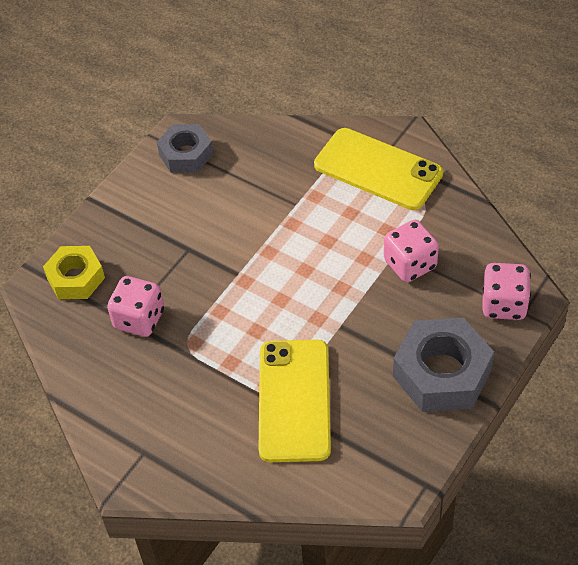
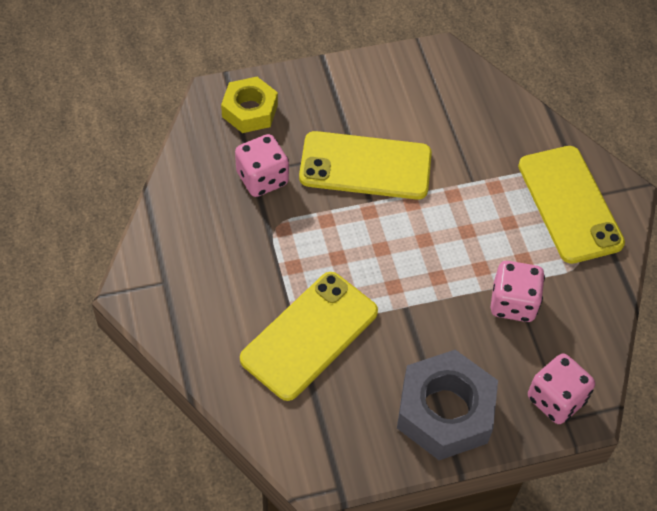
camera: 35 degrees right, 5 degrees up
(186, 154) = (428, 75): grey nut -> none
(208, 252) = (365, 166): none -> yellow phone

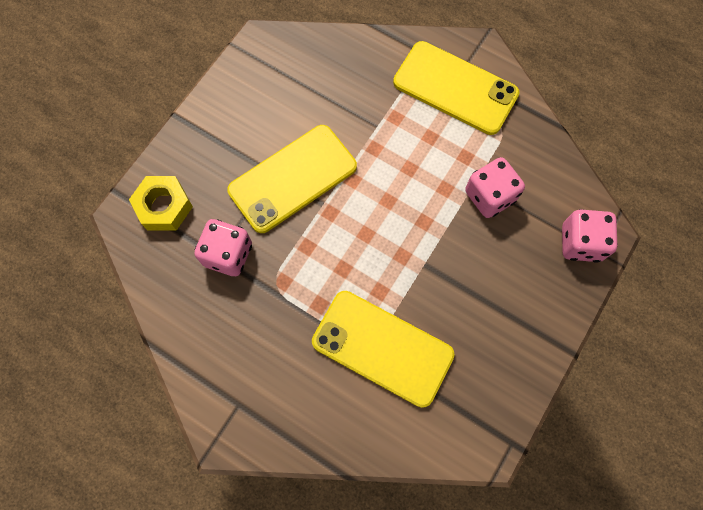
camera: 40 degrees left, 15 degrees up
(309, 335) = (382, 348): yellow phone -> yellow phone turned 60 degrees counterclockwise
(445, 412) = (524, 319): grey nut -> none

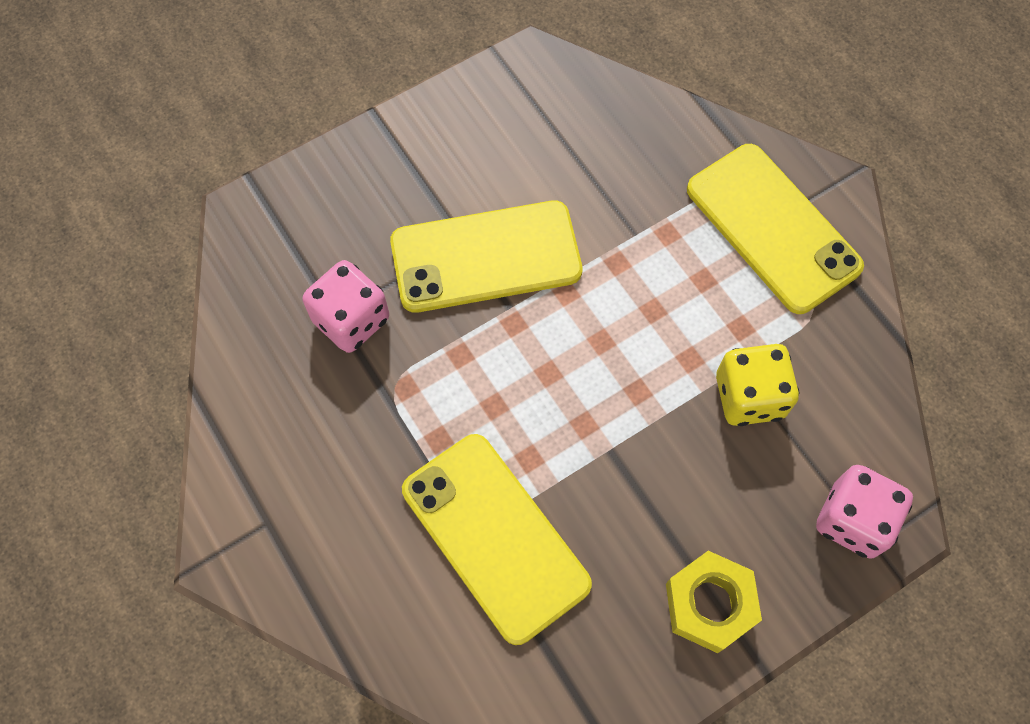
camera: 25 degrees right, 5 degrees down
(164, 206) = (300, 223): yellow nut -> yellow nut (709, 604)
(489, 196) = (749, 396): pink dice -> yellow dice

